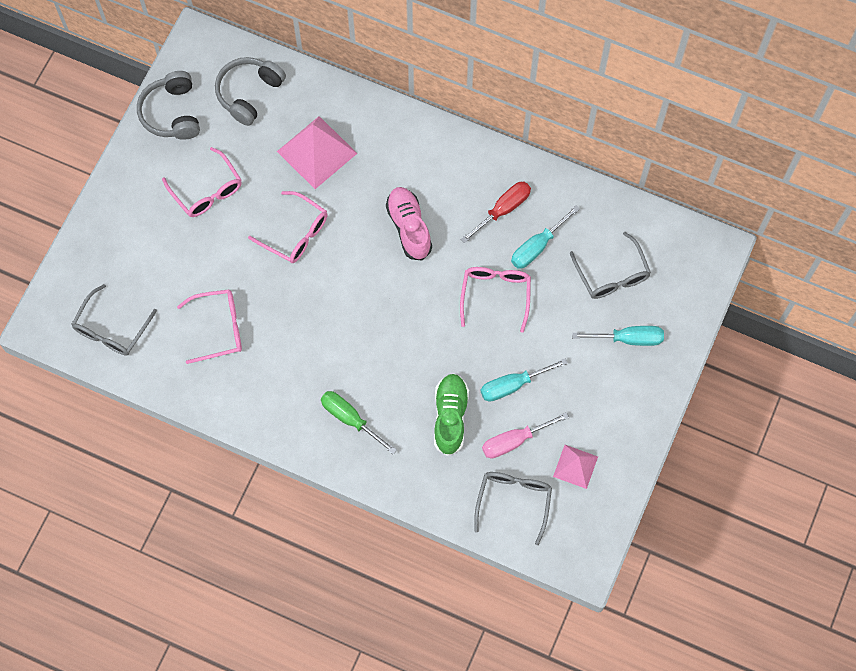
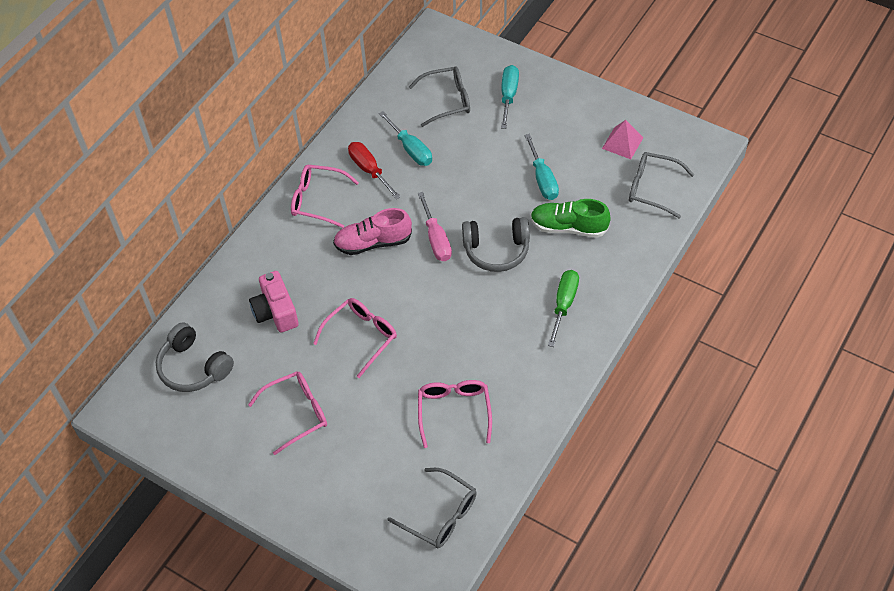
camera: 80 degrees left, 15 degrees down
(172, 113) = (197, 441): grey headphones -> grey headphones (496, 250)
(317, 152) = (276, 312): pink pyramid -> pink camera
(350, 419) = (563, 305): green screwdriver -> green screwdriver turned 150 degrees clockwise
(495, 295) = (453, 183): pink glasses -> pink glasses (317, 200)
(515, 440) = (595, 182): pink screwdriver -> pink screwdriver (436, 238)

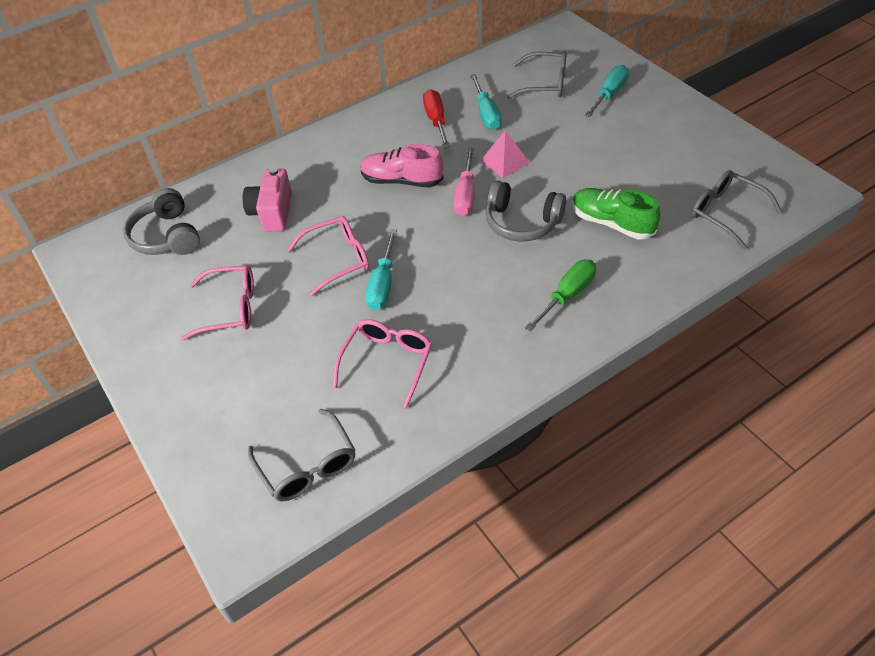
camera: 25 degrees right, 5 degrees down
(317, 200) = (372, 132): pink glasses -> none
(542, 179) = (606, 172): turquoise screwdriver -> turquoise screwdriver (383, 284)
(622, 143) = (711, 163): pink pyramid -> pink pyramid (504, 161)

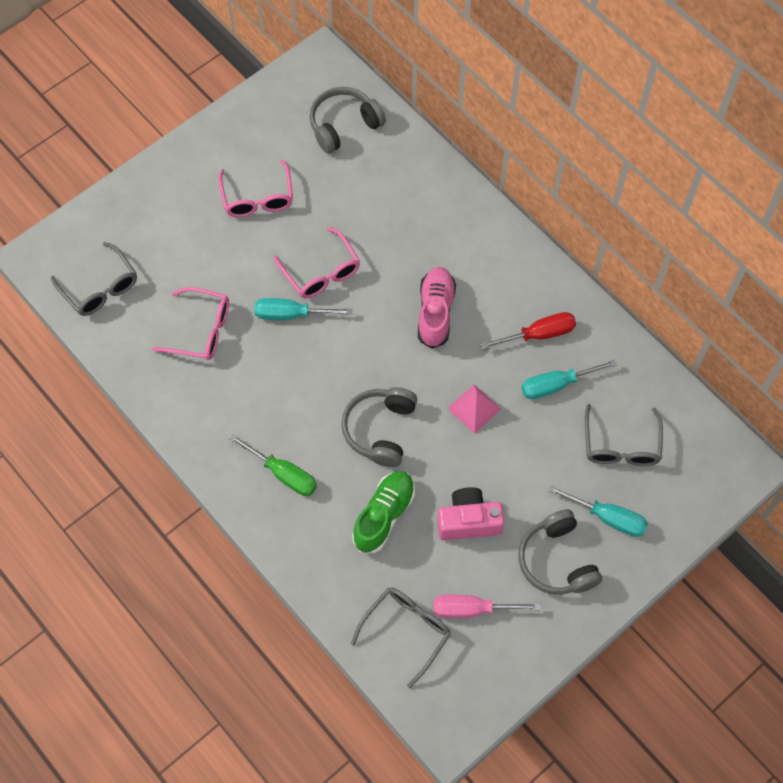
camera: 80 degrees right, 15 degrees up
(272, 212) = (381, 205): pink camera -> pink camera (468, 521)
(307, 466) = (100, 288): grey glasses -> grey glasses turned 90 degrees counterclockwise
(465, 194) = (418, 374): pink screwdriver -> pink screwdriver (472, 609)
(649, 122) = (557, 560): none -> grey headphones

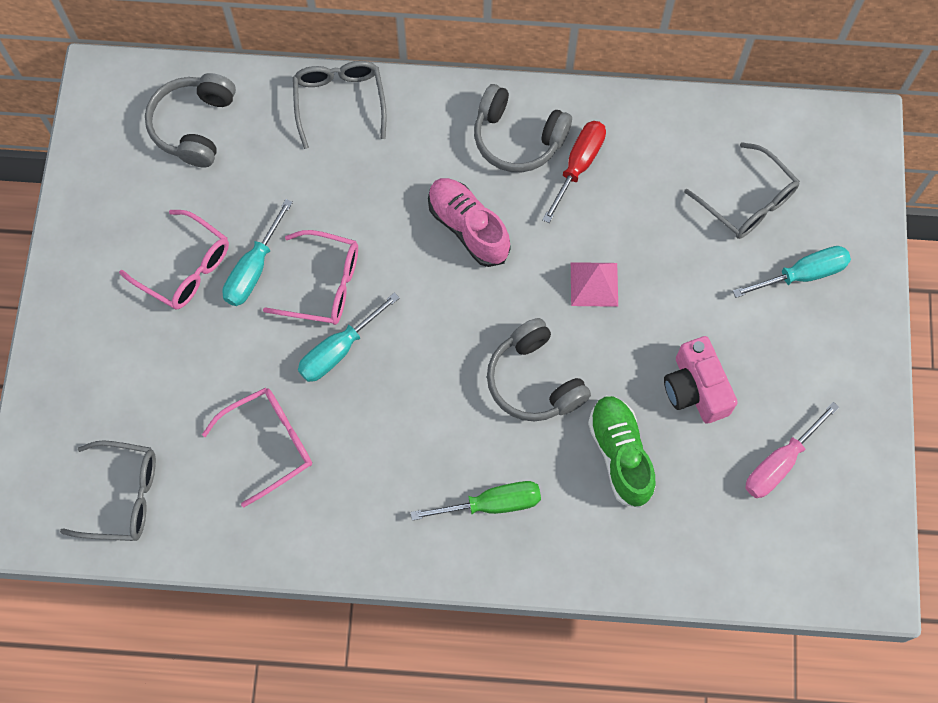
camera: 45 degrees left, 5 degrees up
(406, 631) = (747, 537): grey glasses -> grey glasses (339, 102)
(468, 521) = (695, 389): pink camera -> pink camera turned 60 degrees counterclockwise
(557, 385) = (640, 197): turquoise screwdriver -> turquoise screwdriver (254, 268)
(557, 560) = (801, 352): grey headphones -> grey headphones (517, 138)

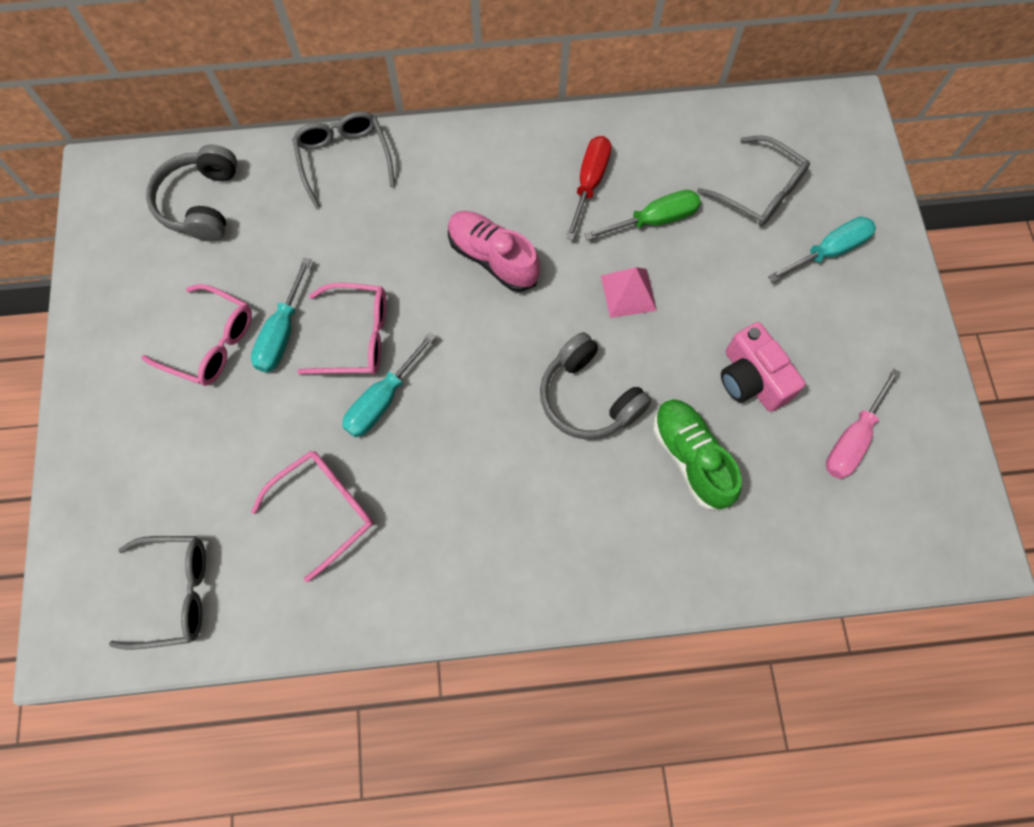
camera: 10 degrees left, 0 degrees up
(491, 504) = (569, 532): green screwdriver -> green screwdriver (653, 220)
(517, 138) = (525, 167): grey headphones -> none

